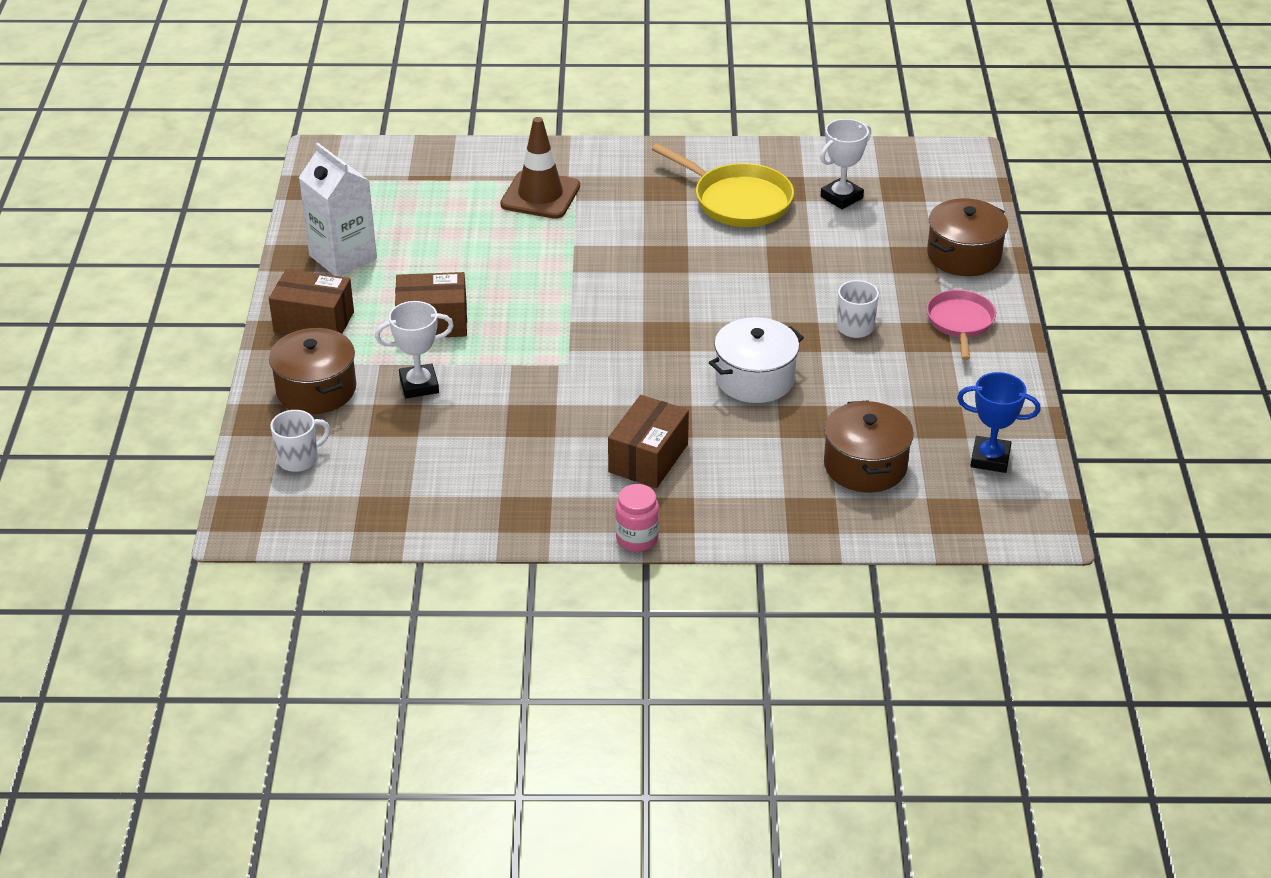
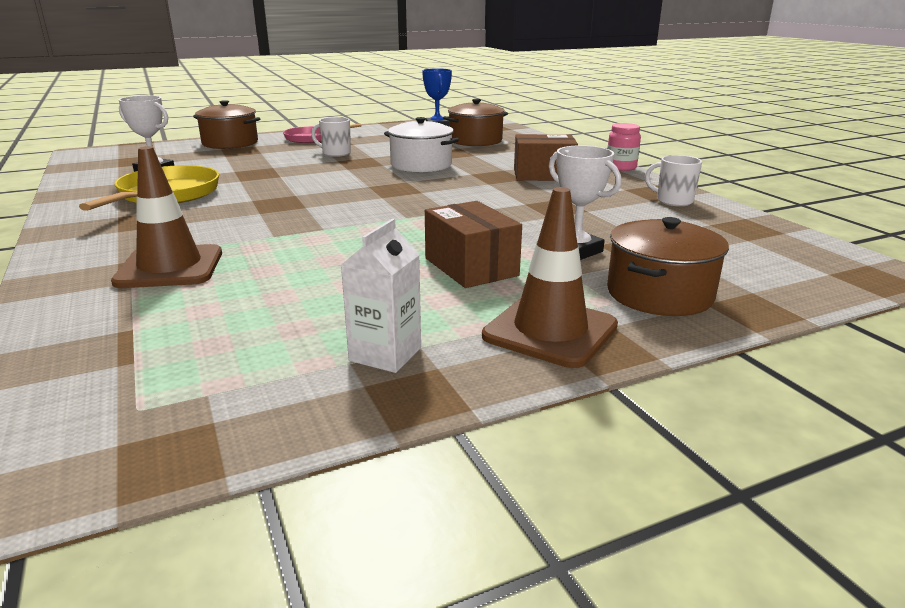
camera: 115 degrees left, 15 degrees down
(299, 459) = (762, 273): white mug -> white mug (673, 201)
(314, 322) = (550, 331): brown box -> brown traffic cone
(343, 257) = (385, 354): white carton -> white carton, size x0.65

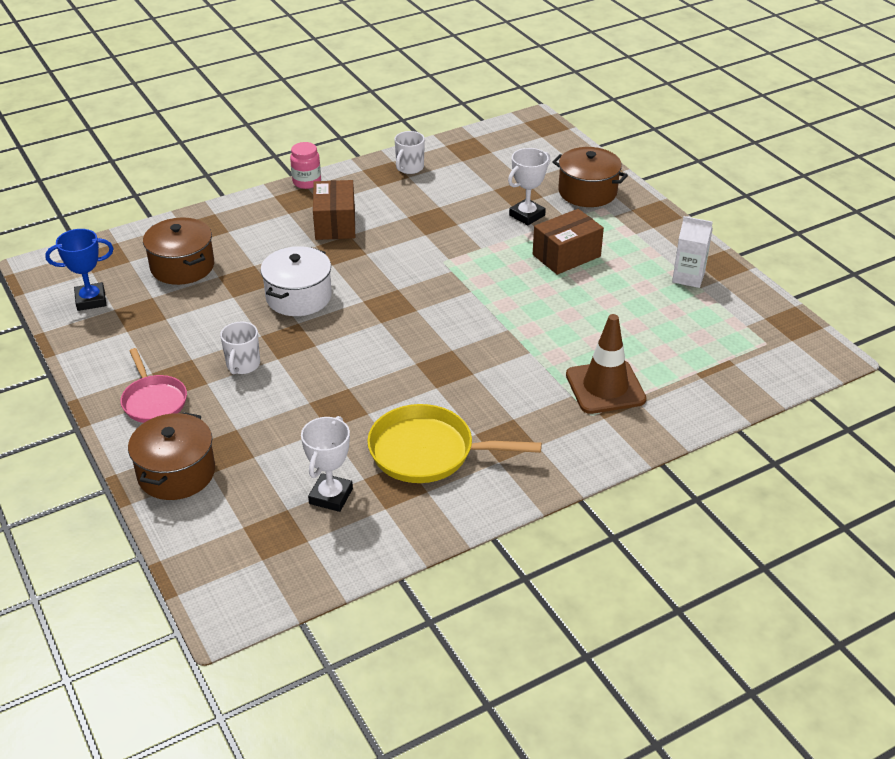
camera: 95 degrees left, 15 degrees up
(550, 331) = (644, 228): brown traffic cone -> none

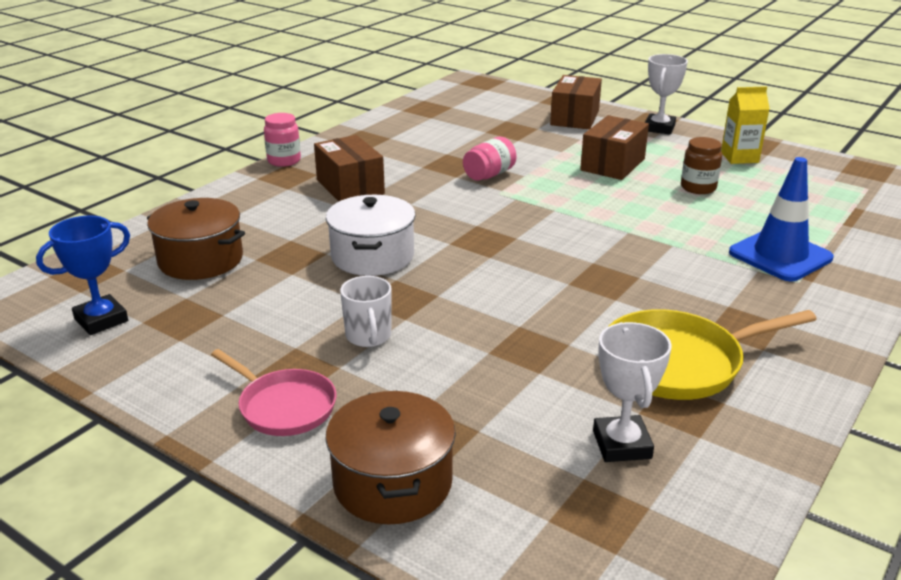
camera: 25 degrees left, 10 degrees down
(409, 168) = (383, 131): white mug -> none
(453, 239) = (489, 175): none -> pink jar
(527, 215) = (539, 144): white trophy -> white trophy (659, 128)
(587, 192) = (575, 118): brown pot -> brown box
(605, 387) = (780, 255): brown traffic cone -> blue traffic cone
(613, 301) = (698, 188): none -> brown jar
(688, 277) = (739, 157): white carton -> yellow carton

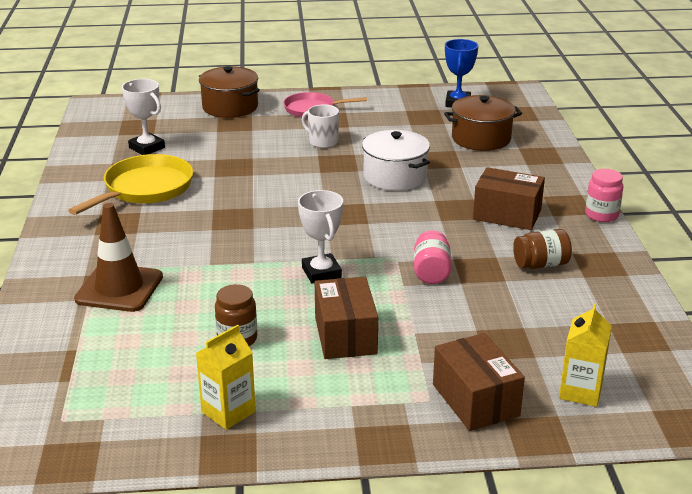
camera: 140 degrees right, 0 degrees up
(402, 152) = (540, 264): none -> brown jar
(509, 104) = (580, 391): none -> yellow carton
(659, 128) = (363, 429): white trophy -> white trophy (321, 272)
(780, 255) = (119, 288): blue traffic cone -> brown traffic cone

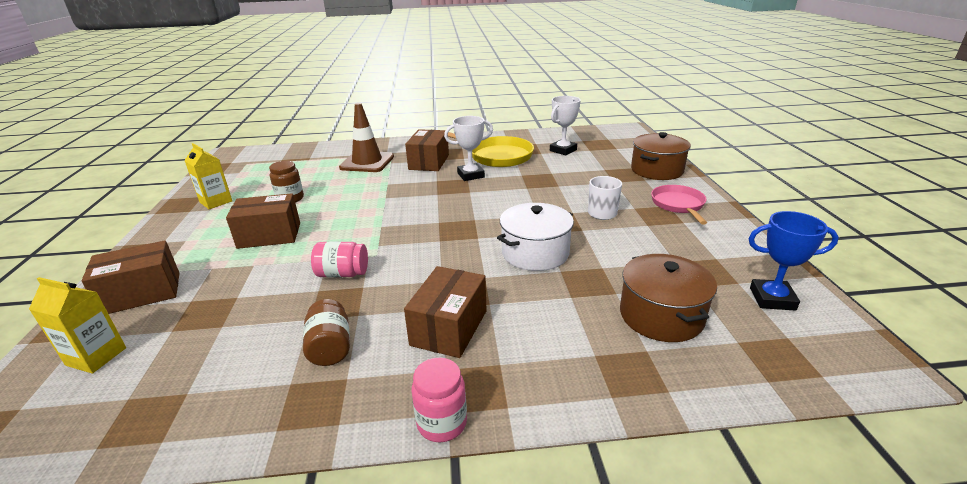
camera: 90 degrees right, 0 degrees up
(144, 237) = (429, 162): none -> brown box
(321, 272) = (361, 223): white trophy -> white trophy (470, 175)

